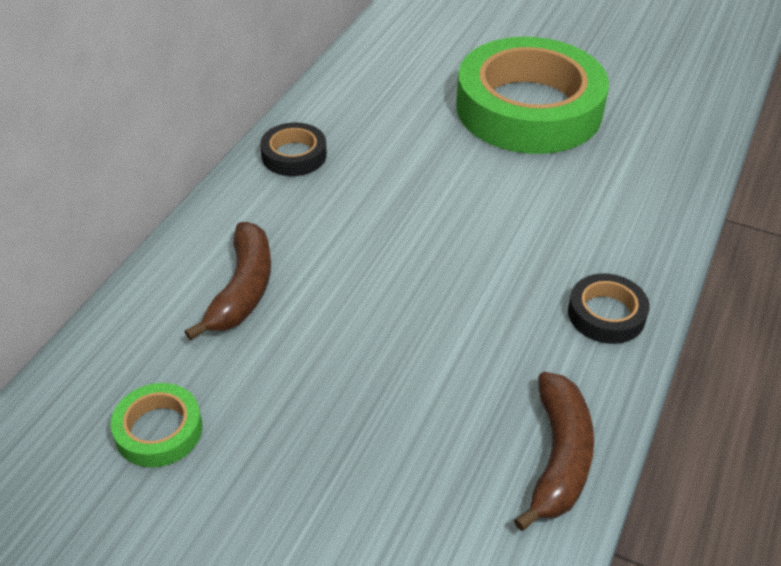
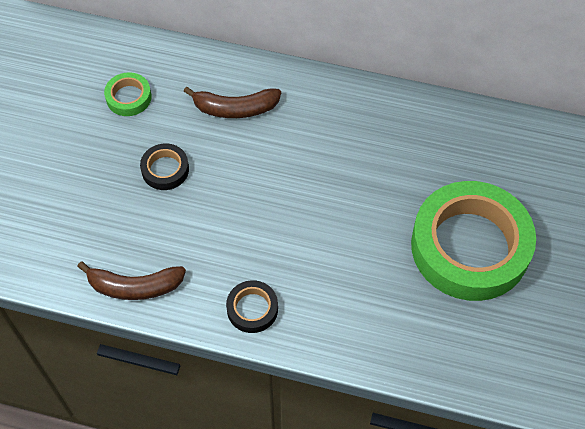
camera: 80 degrees right, 15 degrees up
(294, 155) = (367, 106): black tape -> black tape (165, 169)

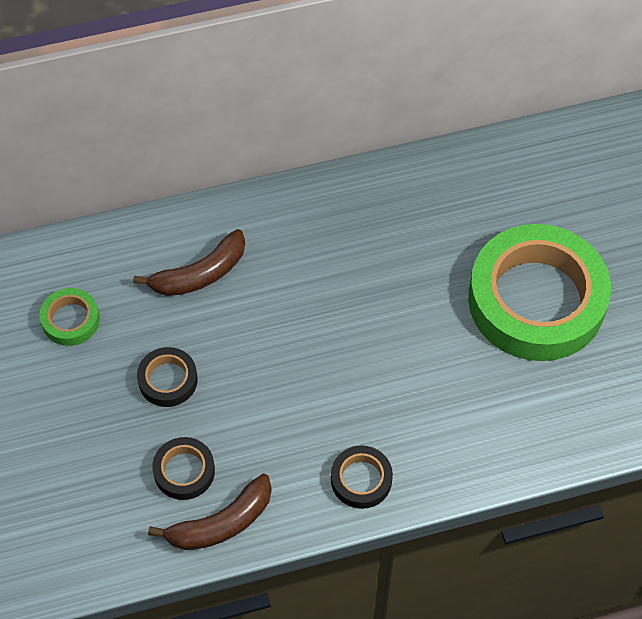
camera: 30 degrees left, 0 degrees up
(134, 237) = (184, 471): none -> black tape

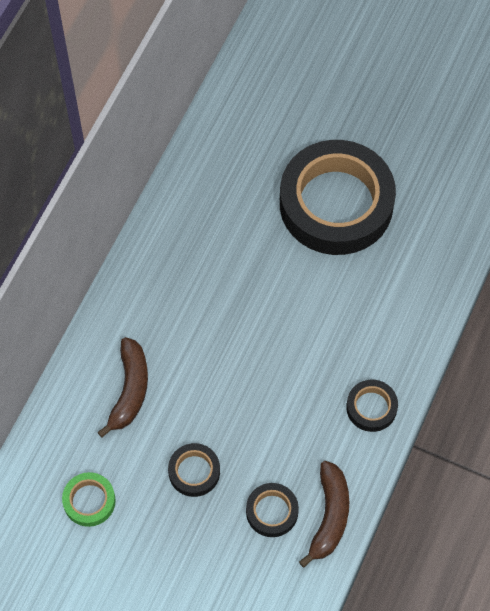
camera: 50 degrees left, 5 degrees up
(536, 300) = (336, 203): green tape -> black tape

